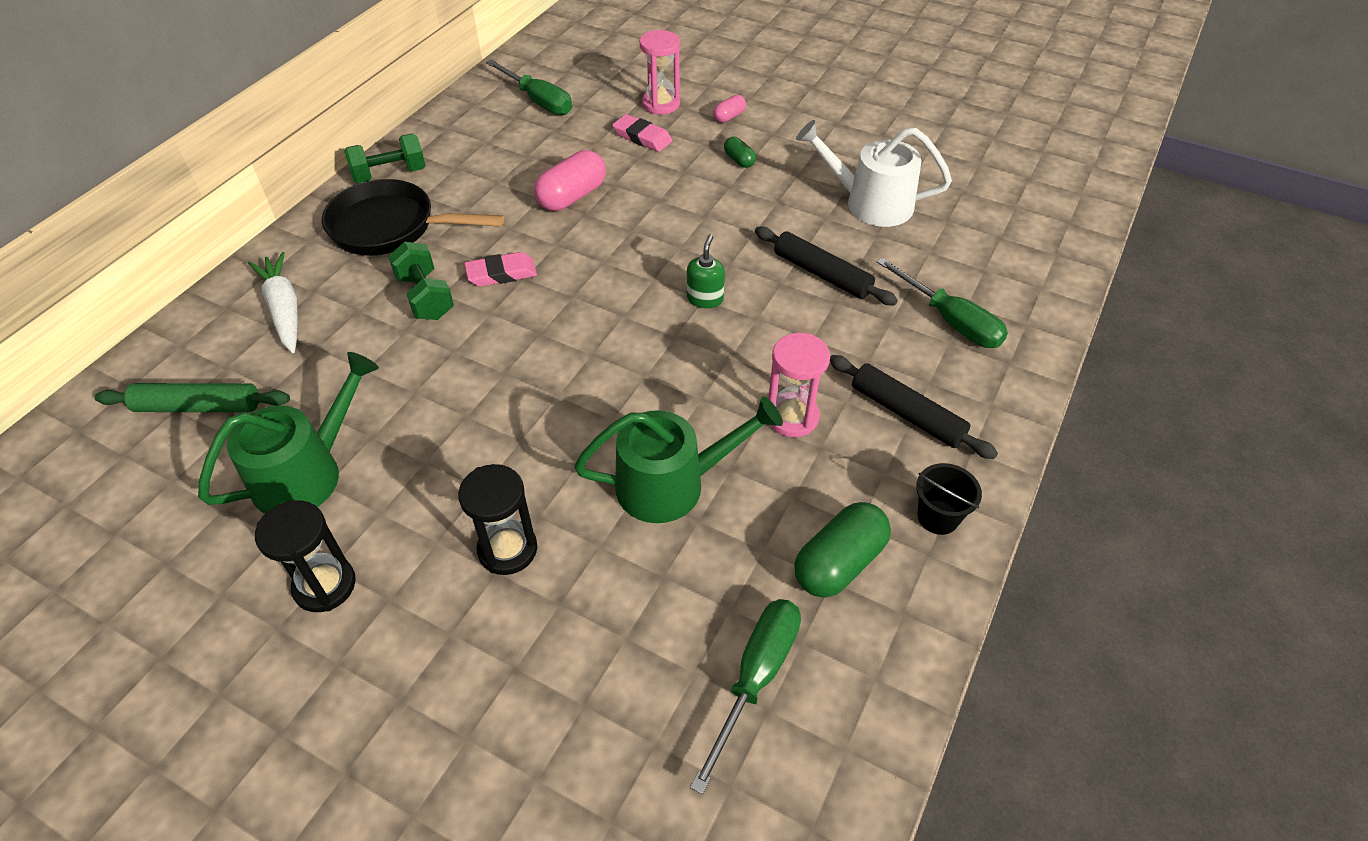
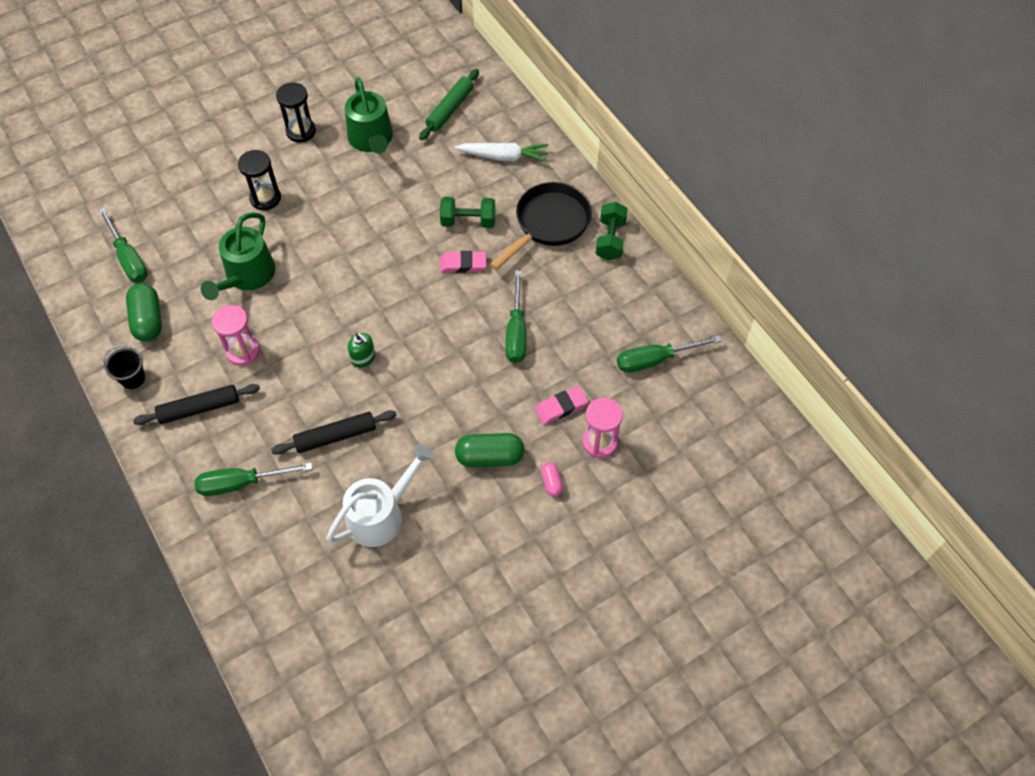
camera: 120 degrees right, 10 degrees up
(501, 273) = (463, 264): pink eraser -> pink eraser turned 75 degrees clockwise
(572, 196) = (516, 332): pink capsule -> green screwdriver
(739, 160) = (490, 457): green capsule -> green capsule, size x1.93

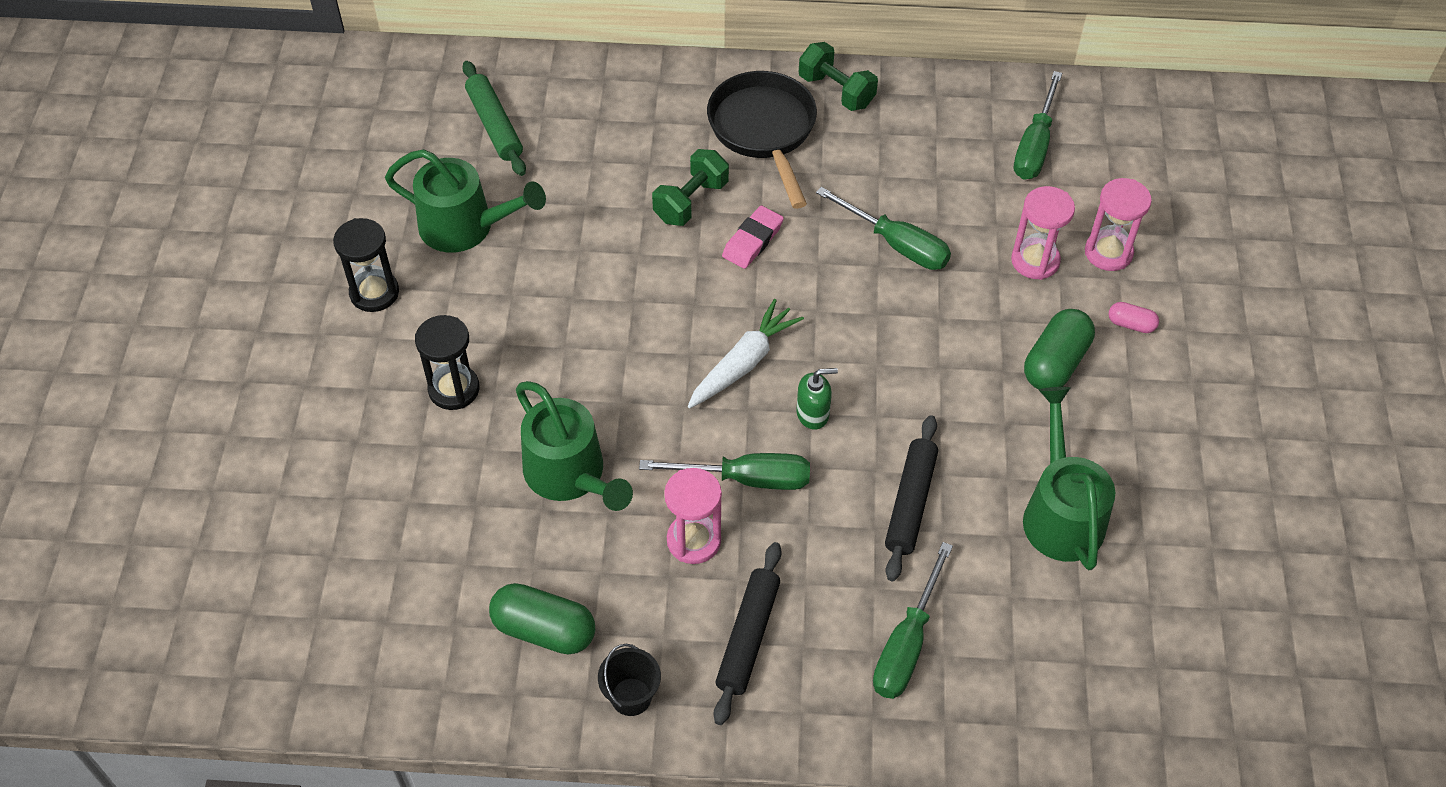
camera: 55 degrees left, 5 degrees down
(129, 258) = (409, 603): green screwdriver -> green screwdriver (746, 479)
(381, 515) = (1061, 513): white watering can -> green watering can
(503, 157) = (622, 116): white carrot -> white carrot (743, 363)
(561, 407) = (1035, 261): pink eraser -> pink hourglass

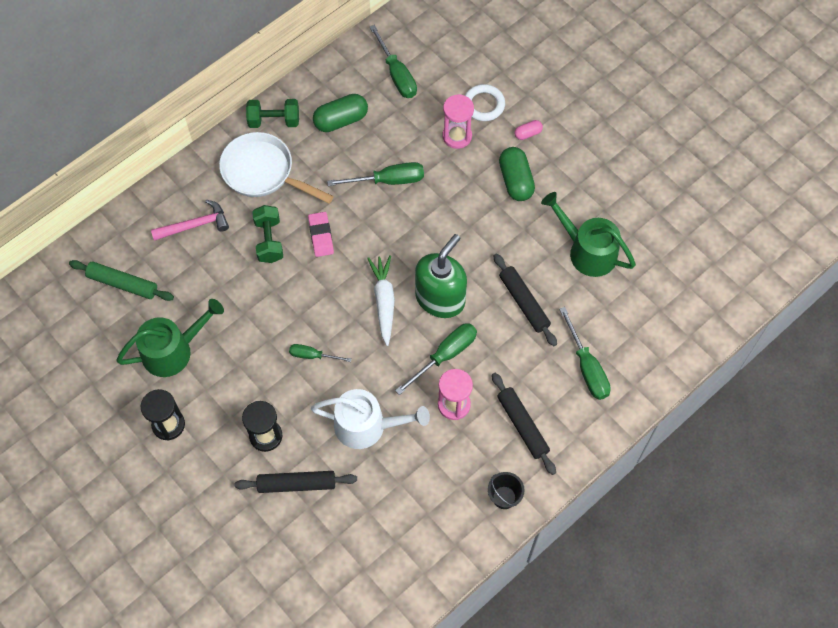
camera: 45 degrees left, 10 degrees up
(425, 466) = (296, 484): none -> black rolling pin
(544, 630) = (436, 505): green capsule -> green capsule (341, 120)
(570, 474) = (367, 426): green watering can -> white watering can
(599, 352) = (313, 355): none -> green screwdriver
(632, 127) = (195, 225): none -> pink hammer
(764, 131) = (263, 172): black pan -> white pan
(813, 414) = (440, 298): green soap dispenser -> green soap dispenser, size x2.13
(1108, 252) = (483, 105): pink hourglass -> white ring

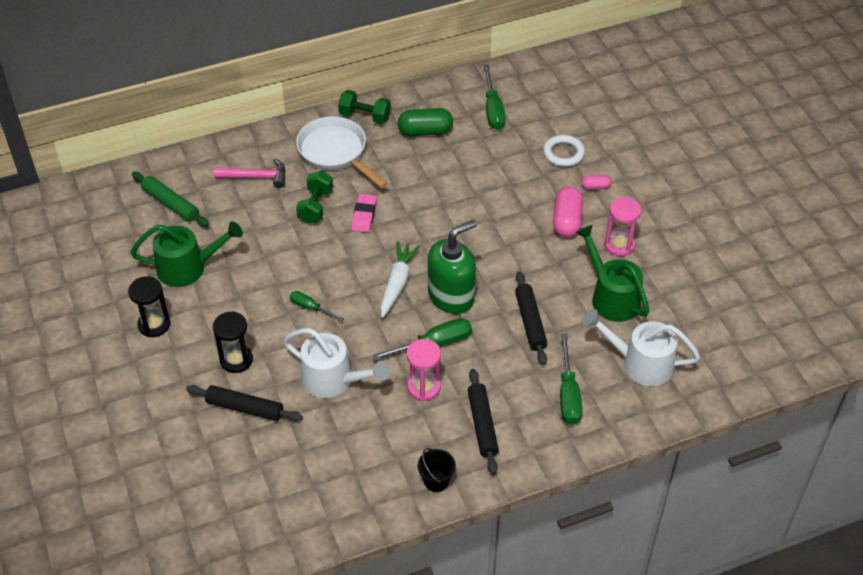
camera: 20 degrees right, 15 degrees down
(388, 180) = (446, 189): green screwdriver -> none
(457, 136) = (527, 171): pink hourglass -> pink hourglass (619, 245)
(515, 181) = (567, 221): green capsule -> pink capsule
(639, 313) = (640, 363): none -> white watering can

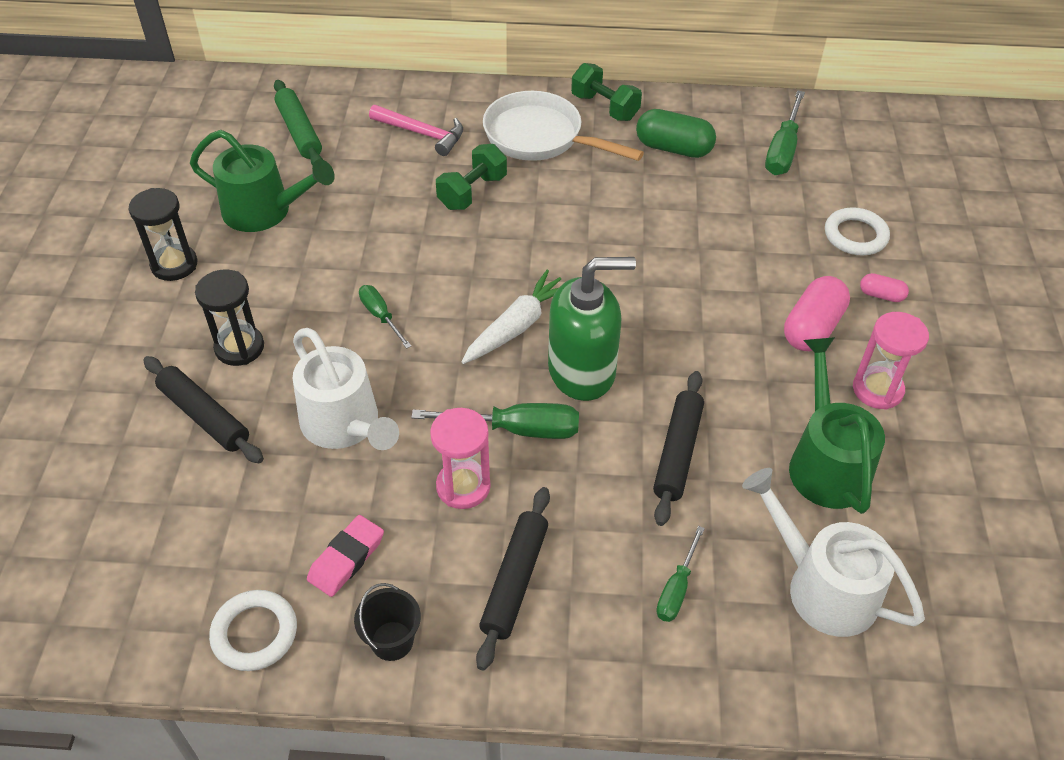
camera: 25 degrees right, 0 degrees up
(336, 153) = (540, 137): white pan -> white pan turned 45 degrees counterclockwise
(360, 508) = (255, 633): none -> white ring
(364, 215) = (528, 224): pink eraser -> pink eraser (346, 558)
(568, 394) = (677, 588): green screwdriver -> green screwdriver, size x0.61

